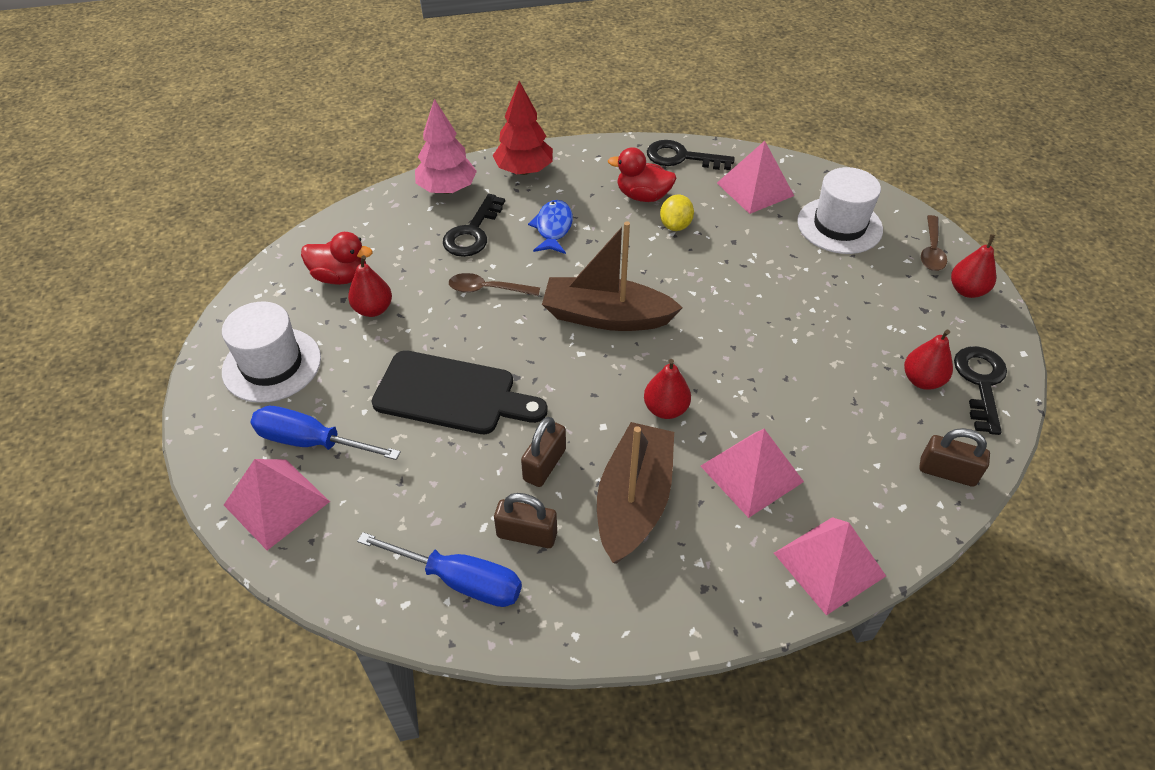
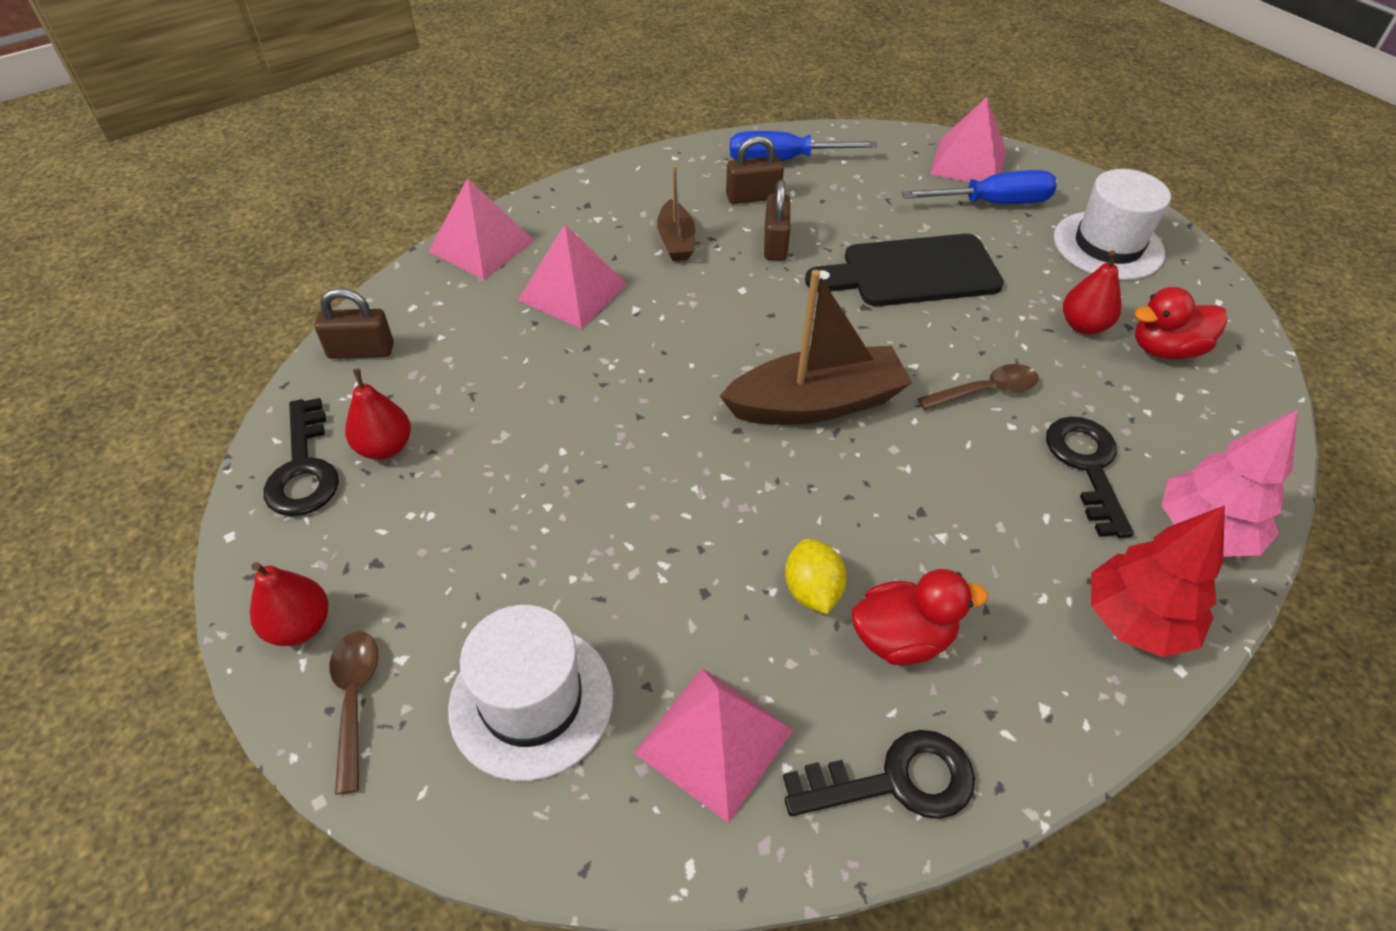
camera: 155 degrees right, 0 degrees up
(553, 228) = (988, 515): blue fish -> none
(634, 501) = (676, 241): brown boat -> brown boat, size x0.55
(665, 409) = (687, 323): red pear -> none

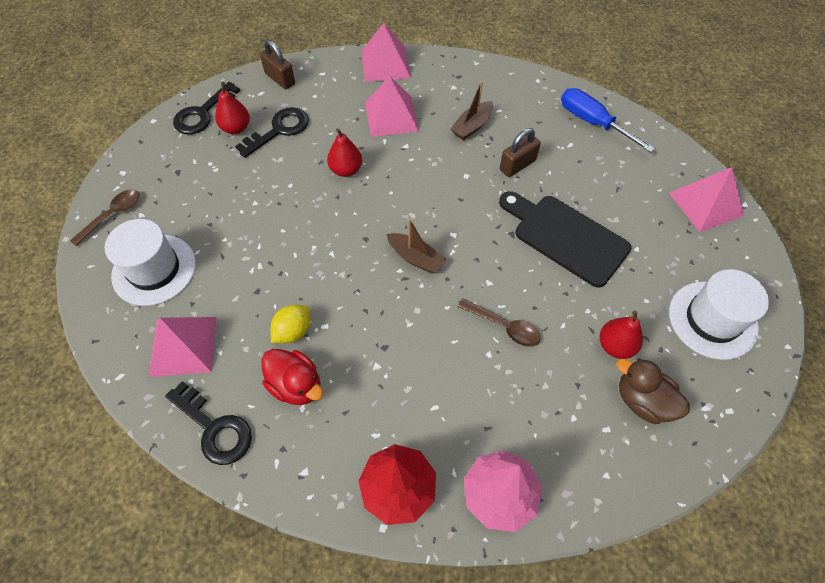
camera: 50 degrees right, 10 degrees up
(300, 626) = (131, 173): red pear -> red pear (346, 170)
(753, 197) = (545, 131): brown padlock -> none
(816, 403) = (415, 258): brown boat -> brown boat, size x0.55
(992, 203) = (679, 238): blue screwdriver -> none
(1087, 466) = (493, 407): black key -> black key (279, 130)
(1165, 349) = (642, 401): red duck -> brown duck

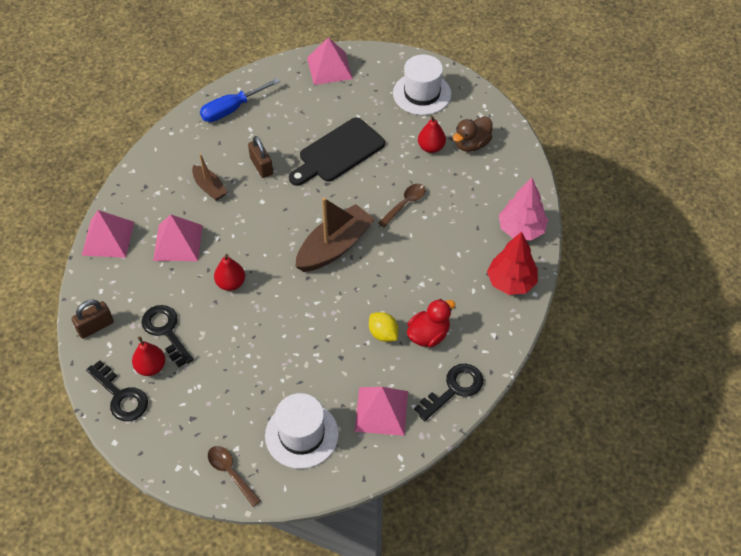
camera: 80 degrees left, 5 degrees down
(415, 258) = (334, 247): brown boat -> brown boat, size x1.82

